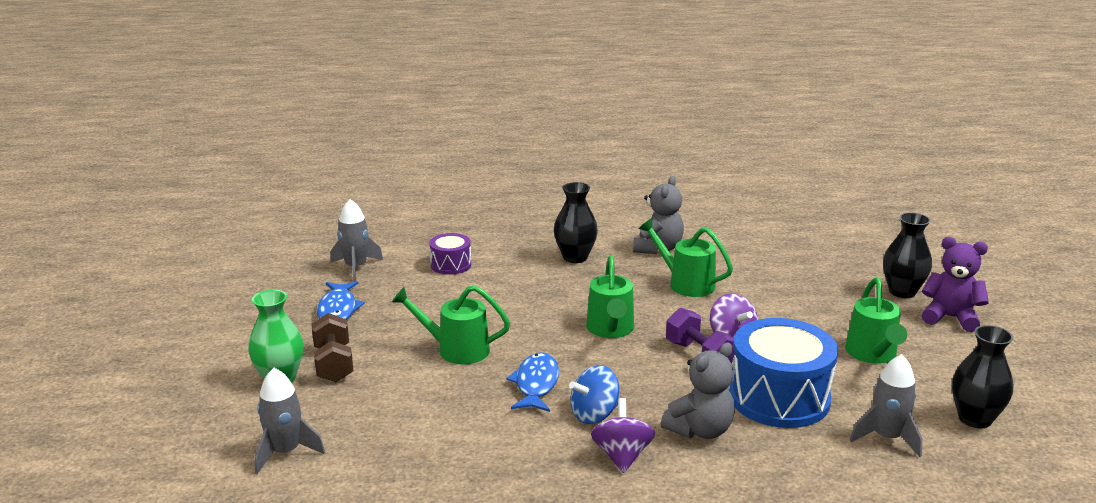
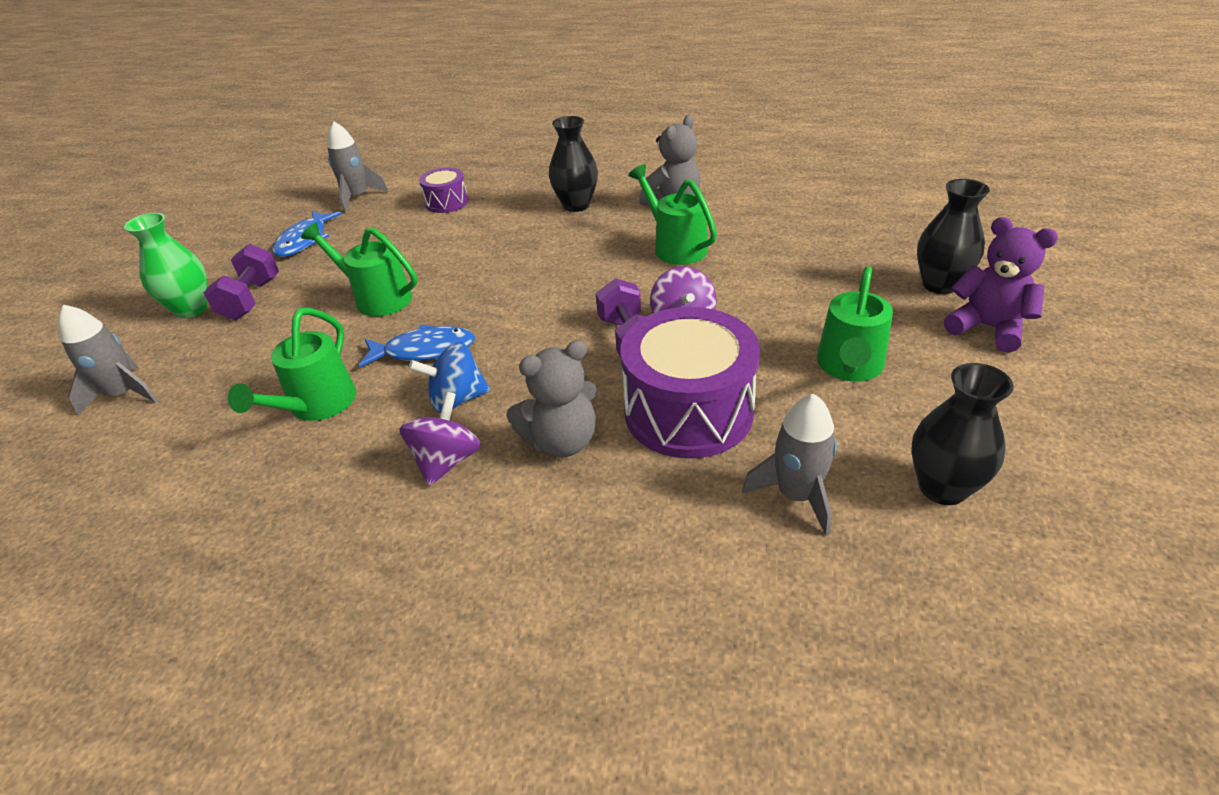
camera: 20 degrees right, 15 degrees up
(333, 364) = (251, 299): brown dumbbell -> purple dumbbell
(536, 384) = (424, 350): blue fish -> blue fish turned 60 degrees clockwise
(611, 330) = (552, 294): green watering can -> green watering can (316, 406)
(779, 398) = (688, 411): blue drum -> purple drum

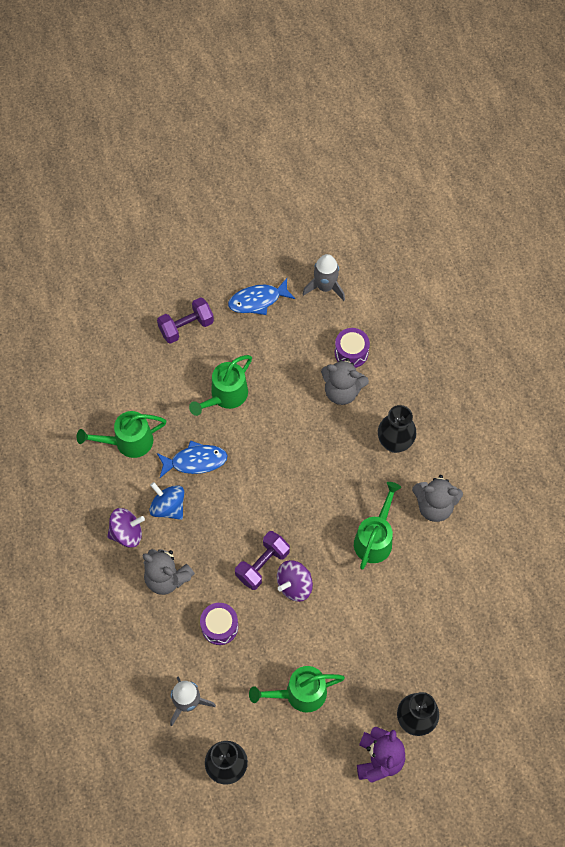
camera: 55 degrees right, 25 degrees up
(124, 394) = (86, 339): grey rocket -> none
(191, 309) = (161, 302): green vase -> none
(376, 298) = (225, 396): green watering can -> green watering can turned 135 degrees counterclockwise
(424, 350) = (195, 461): blue fish -> blue fish turned 60 degrees counterclockwise
(480, 219) = (342, 391): none -> grey teddy bear
(688, 411) = (219, 626): purple drum -> purple drum, size x0.50

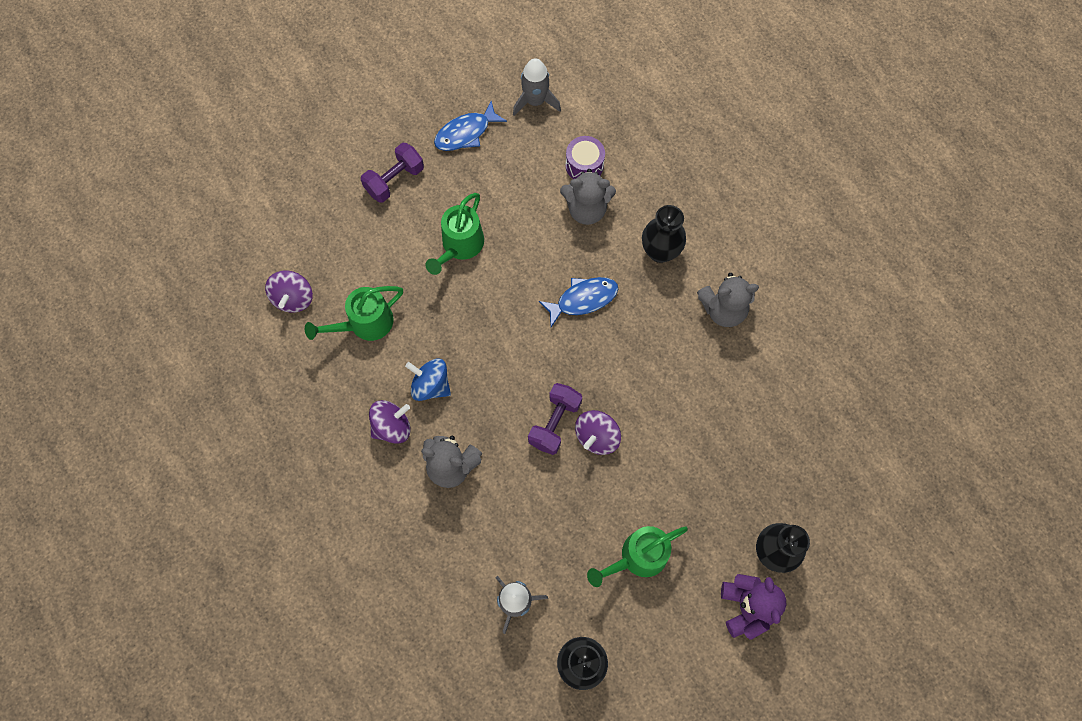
camera: 15 degrees left, 5 degrees up
(75, 406) = (293, 298): none -> purple spinning top
(195, 461) = (447, 326): blue fish -> blue fish (583, 299)
(219, 626) = (527, 505): purple drum -> none
(375, 538) = (670, 361): green watering can -> none

